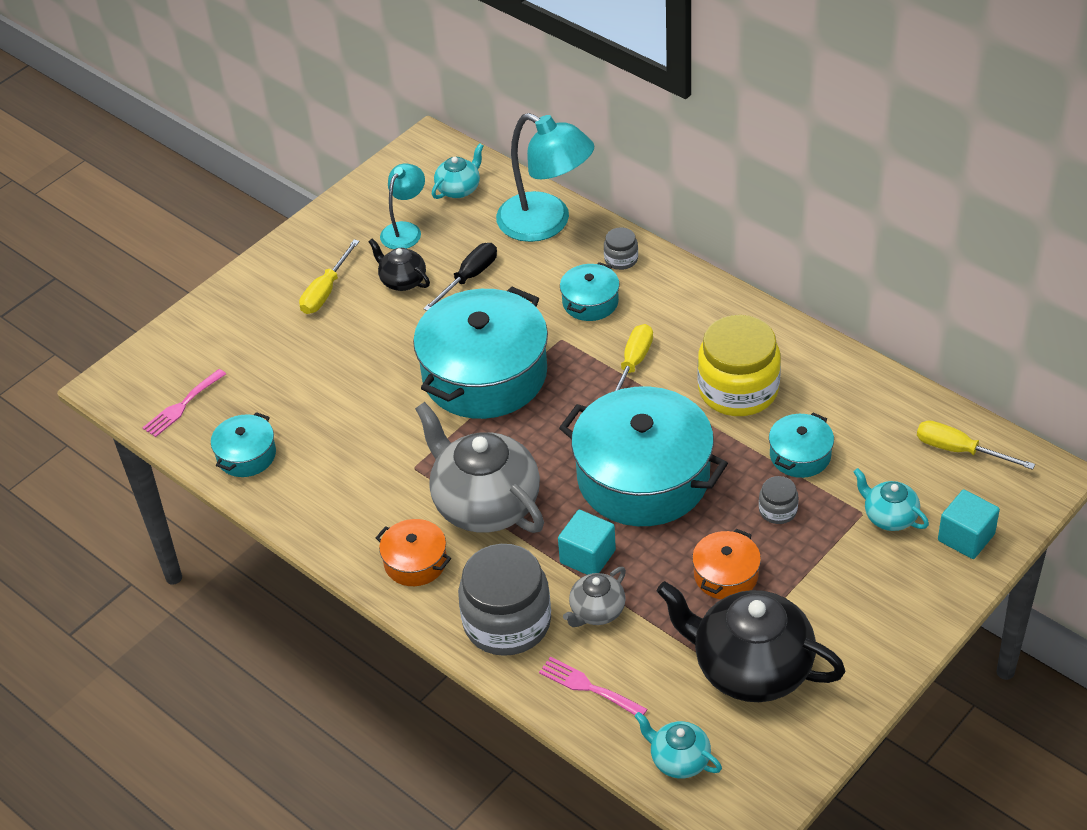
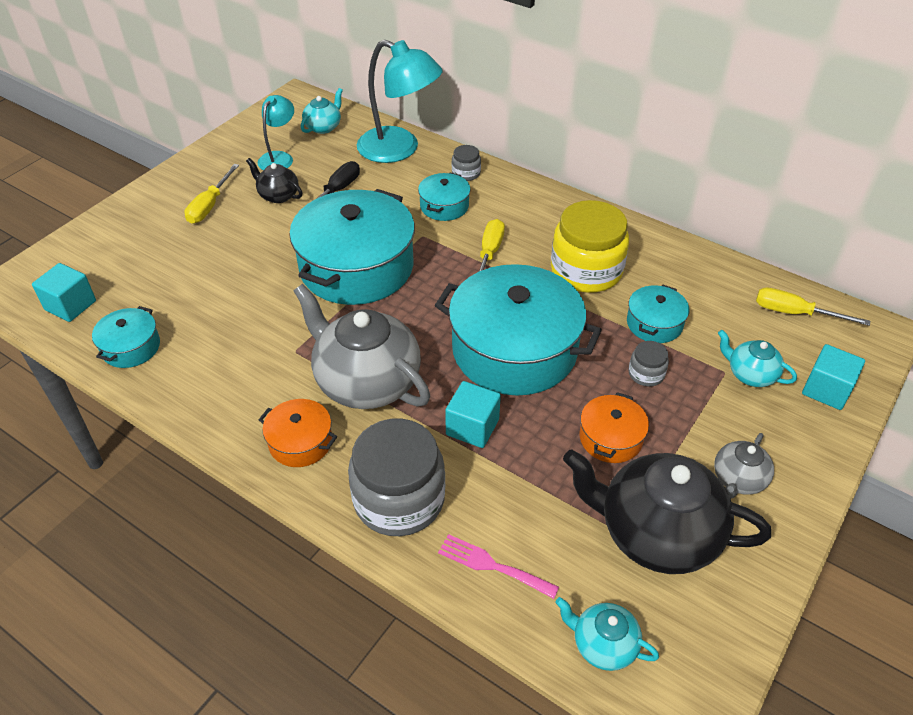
camera: 10 degrees left, 0 degrees up
(182, 406) = (70, 305): pink fork -> turquoise cube
(596, 611) = (489, 482): grey teapot -> grey teapot (738, 480)

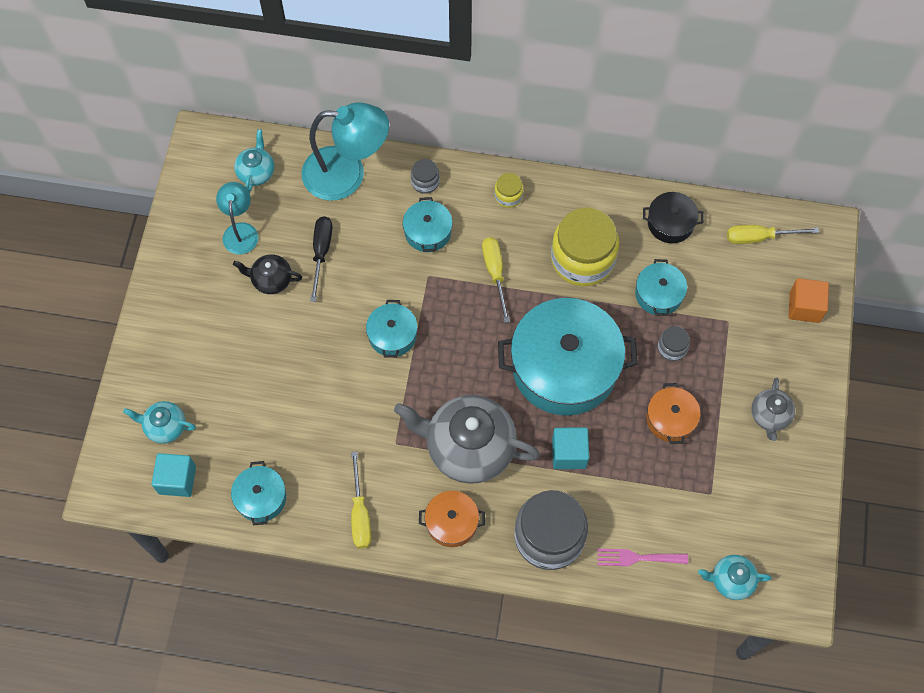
camera: 25 degrees left, 20 degrees up
(210, 206) = (217, 318): yellow screwdriver -> yellow screwdriver (360, 514)
(356, 267) = (392, 335): turquoise pot -> turquoise pot, size x0.46
(538, 204) = (508, 196): none -> yellow jar
(656, 533) = (732, 484): black teapot -> none
(697, 272) = (670, 223): none -> black pot
(750, 374) = (747, 315): turquoise teapot -> turquoise teapot (165, 427)
(826, 390) = (804, 307): turquoise cube -> orange cube

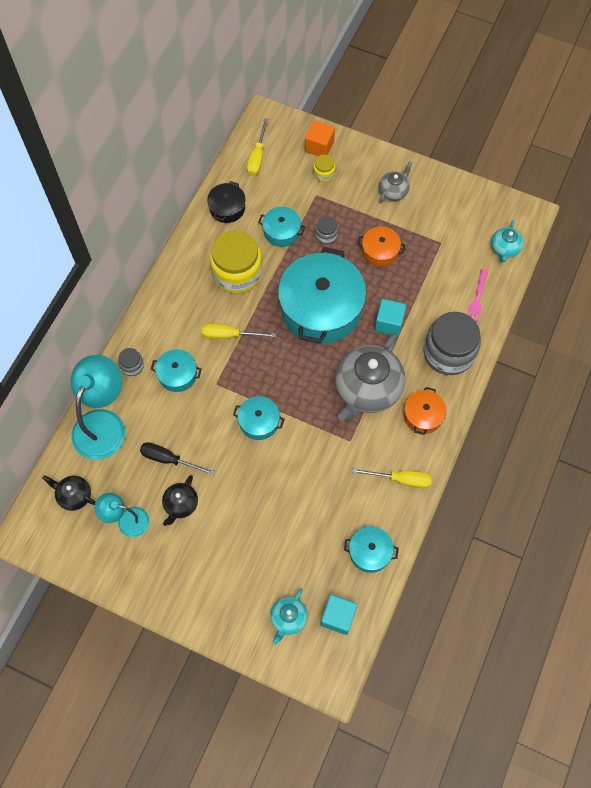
camera: 75 degrees left, 0 degrees up
(256, 172) = (74, 496): turquoise teapot -> black teapot
(508, 196) = (166, 309): yellow jar -> yellow jar (323, 174)
(770, 416) = (393, 191): grey teapot -> grey teapot turned 75 degrees counterclockwise

